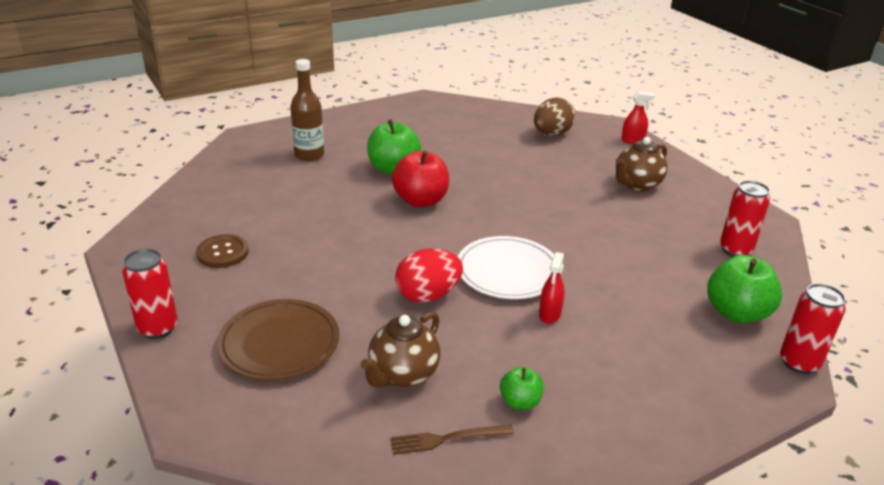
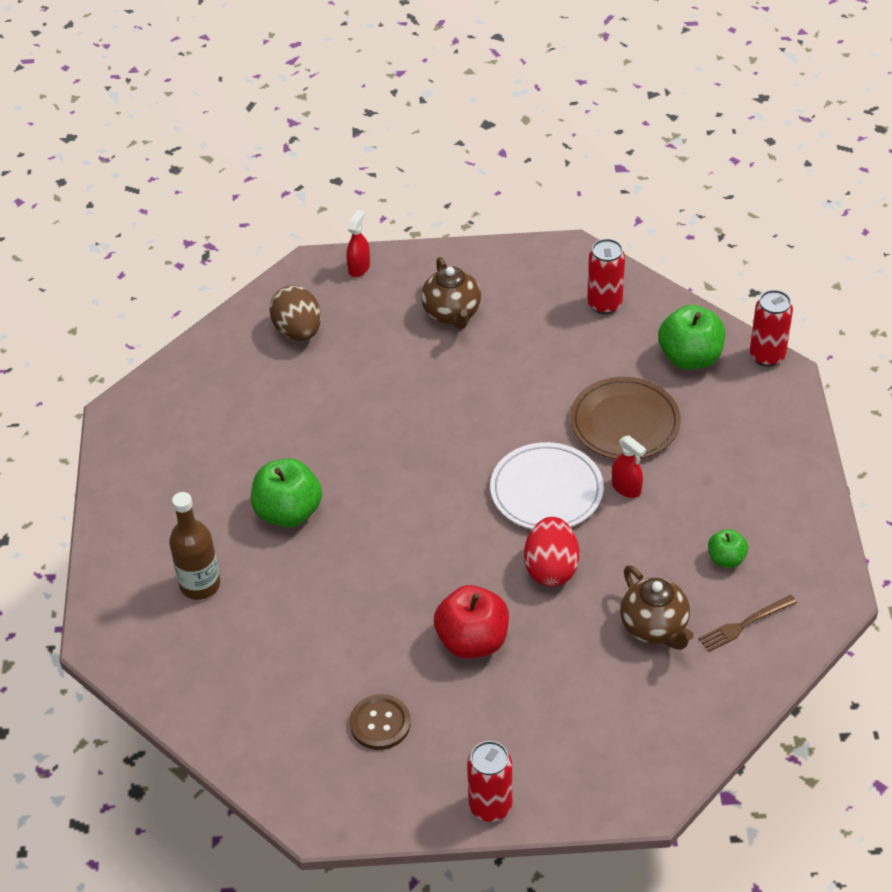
camera: 60 degrees left, 15 degrees up
(279, 343) = (565, 709): brown plate -> brown plate (625, 423)
(420, 201) = (375, 512): red apple -> red apple (472, 641)
(447, 439) = (745, 624): brown fork -> brown fork turned 45 degrees clockwise

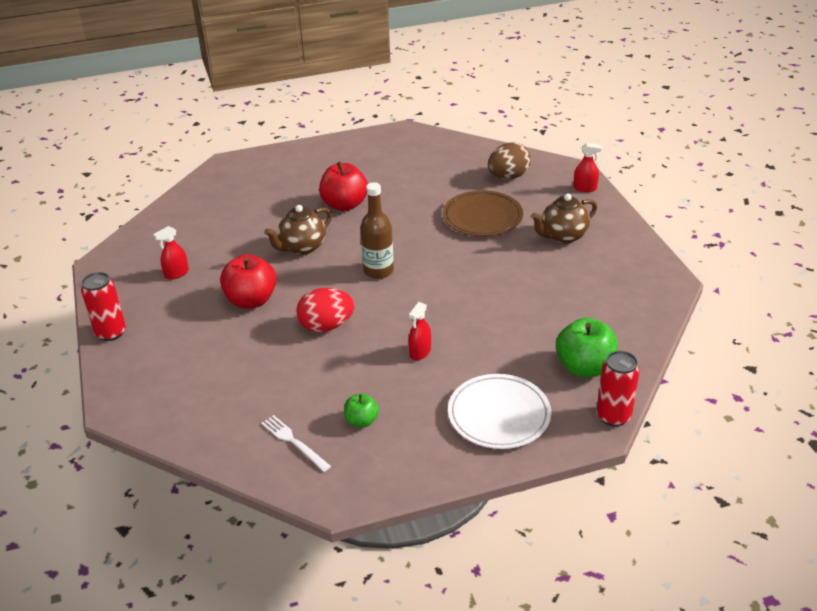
camera: 75 degrees right, 10 degrees down
(200, 585) = (276, 185): brown bottle -> brown bottle (378, 271)
(288, 512) = (344, 205): green apple -> red apple
(380, 723) = (176, 274): brown button -> red spray bottle
(546, 491) = (402, 311): white plate -> white plate (499, 415)
(604, 304) = (619, 309): red can -> none
(625, 423) = (490, 341): brown plate -> brown plate (482, 217)
(654, 627) = (280, 389): brown teapot -> brown teapot (302, 247)
(745, 624) = (294, 442): brown fork -> white fork

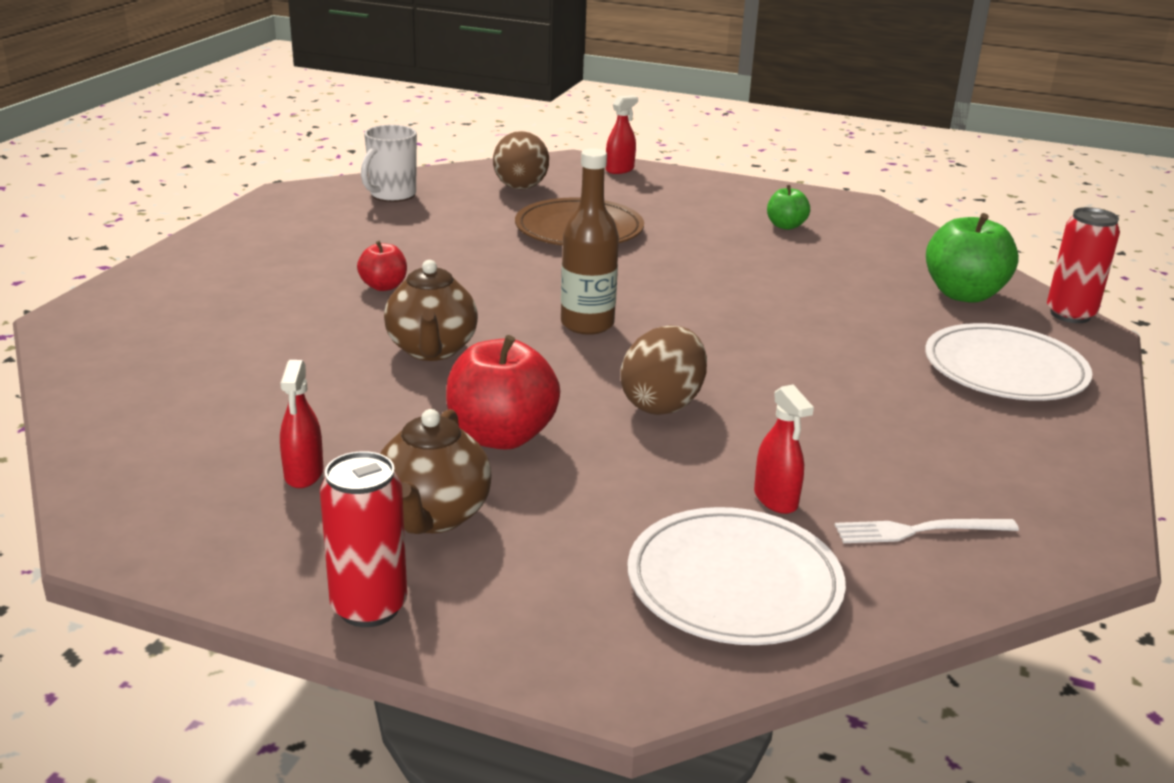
camera: 55 degrees left, 10 degrees down
(202, 407) = (734, 583): none -> white plate
(326, 326) = (662, 404): red egg -> brown egg
(344, 205) = (384, 286): red apple -> red apple, size x0.55
(361, 421) = (924, 460): green apple -> green apple (785, 226)
(420, 352) = (815, 366): red spray bottle -> red spray bottle (775, 499)
(443, 152) = (391, 195): none -> white mug
(563, 236) = (694, 211): brown teapot -> brown teapot (433, 516)

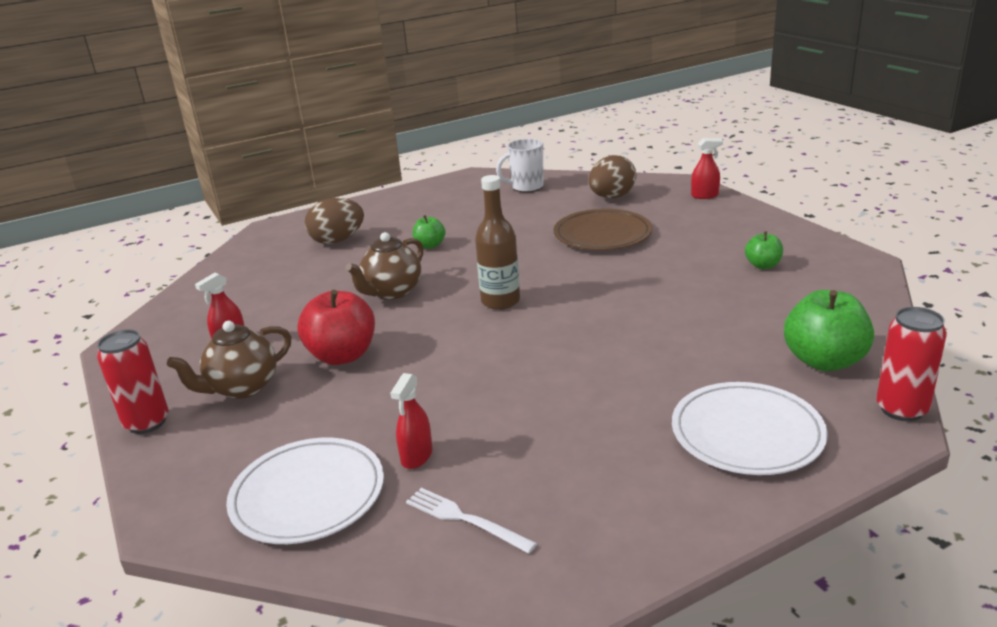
camera: 45 degrees right, 0 degrees up
(384, 286) = (430, 245): red apple -> green apple
(662, 404) = (456, 368): brown egg -> brown egg (337, 241)

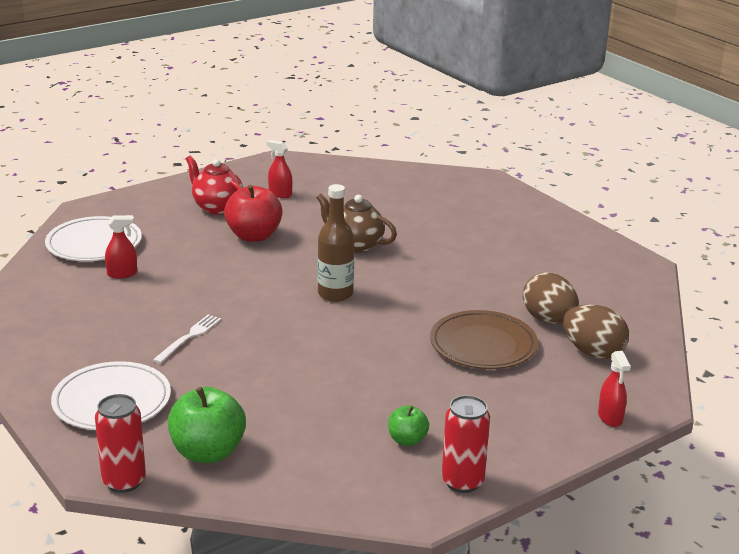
camera: 80 degrees right, 0 degrees up
(147, 423) = (183, 185): red can -> red can (462, 482)
(242, 388) = (217, 207): brown teapot -> red teapot
(337, 241) = (459, 211): brown egg -> brown egg (548, 320)
(417, 456) = (122, 274): red spray bottle -> red spray bottle turned 150 degrees clockwise
(430, 245) = (451, 254): green apple -> none
(465, 519) = (54, 294): white fork -> white fork (189, 337)
(526, 187) = (614, 298): white mug -> none

